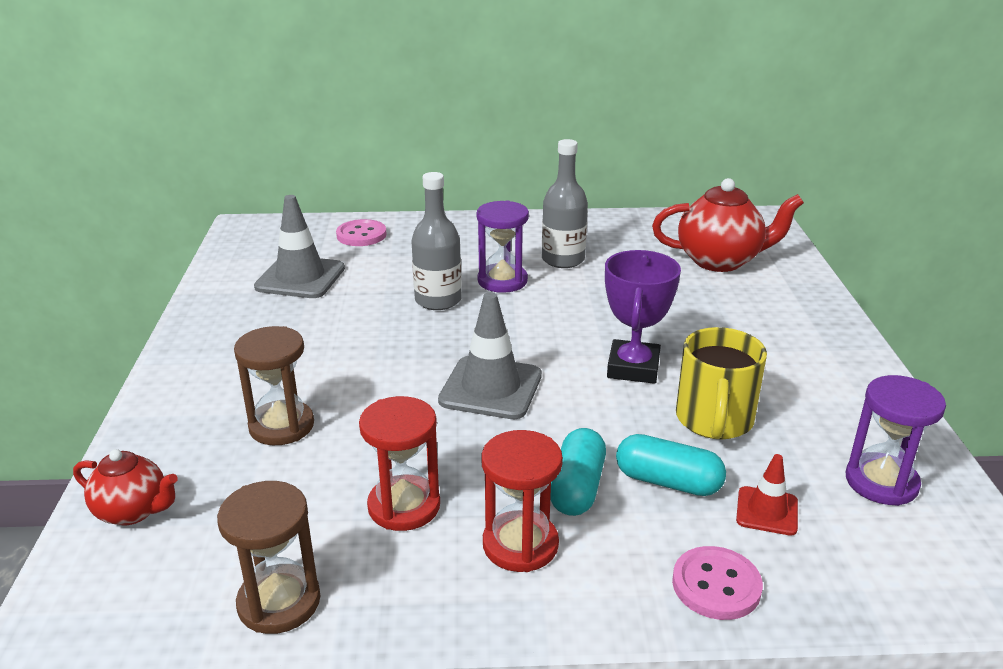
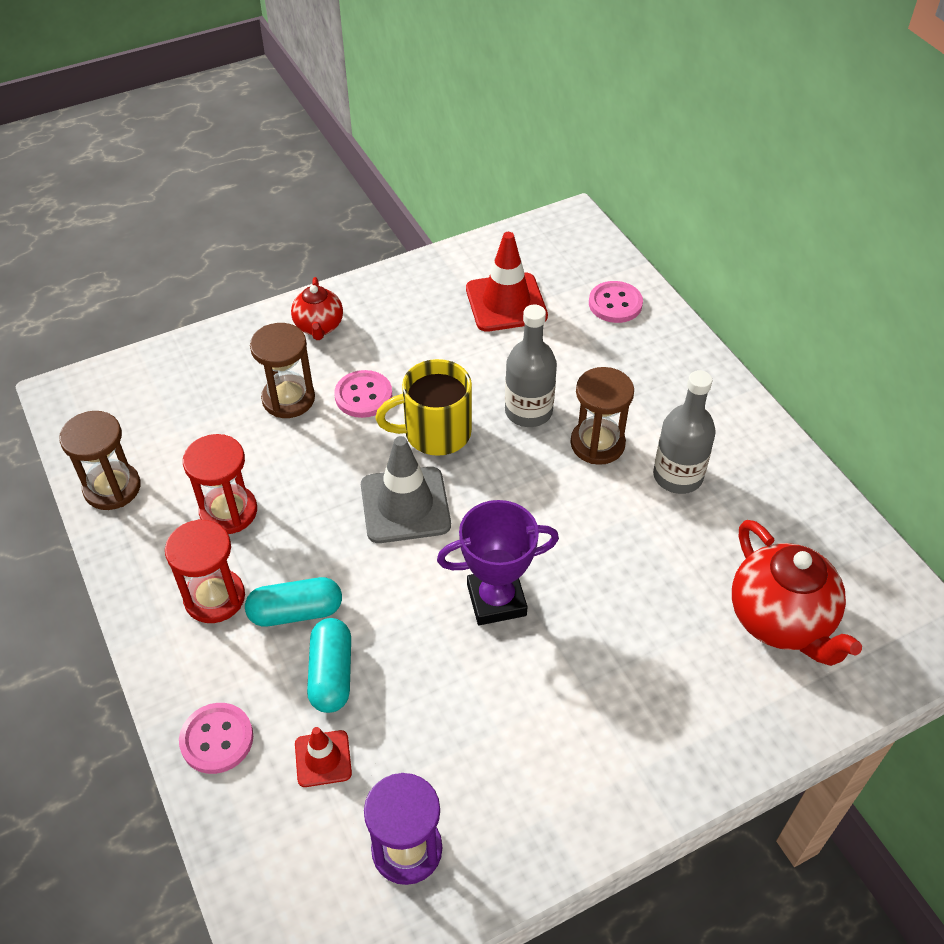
camera: 65 degrees right, 20 degrees up
(133, 511) = (165, 373): red teapot -> red teapot (319, 327)
(300, 278) = (506, 303): grey traffic cone -> red traffic cone
(329, 378) = (363, 396): none -> pink button
(502, 281) = (597, 444): purple hourglass -> brown hourglass
(714, 420) = (441, 688): yellow mug -> yellow mug (435, 433)

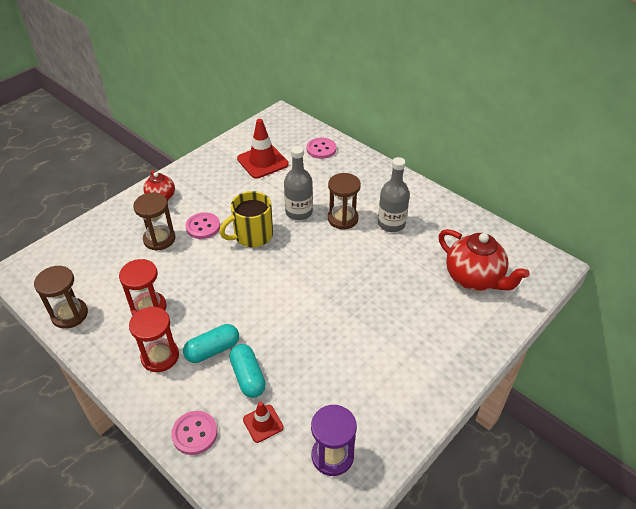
camera: 20 degrees left, 5 degrees down
(405, 505) = (251, 276): grey traffic cone -> none
(496, 600) = (324, 311): purple trophy -> none

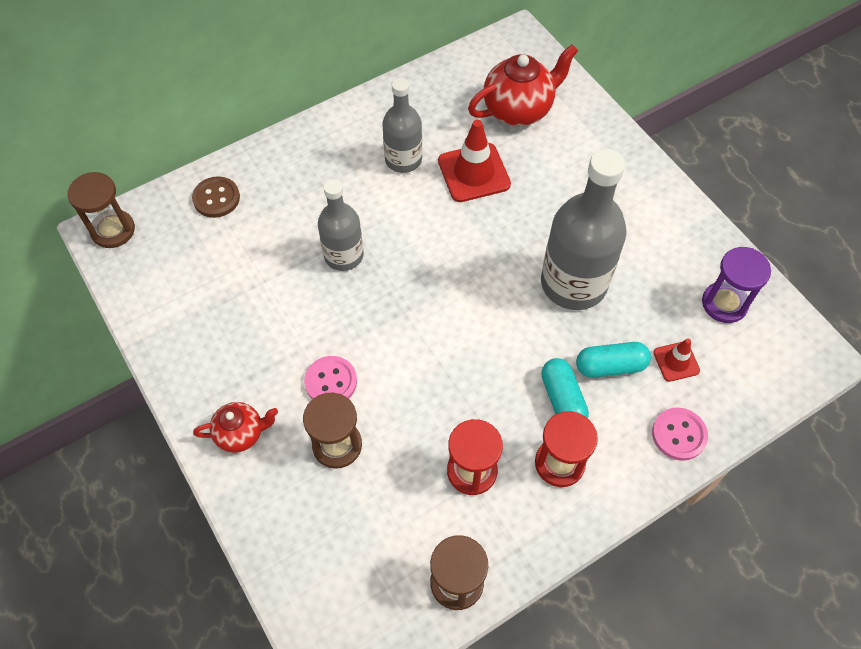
camera: 75 degrees left, 15 degrees up
(252, 235) = (371, 321): yellow mug -> none
(262, 162) = (212, 279): red traffic cone -> red traffic cone (474, 173)
(317, 341) = (573, 283): none -> grey bottle
(321, 149) = (216, 198): pink button -> brown button
(343, 219) = (375, 208): brown hourglass -> brown hourglass (113, 230)

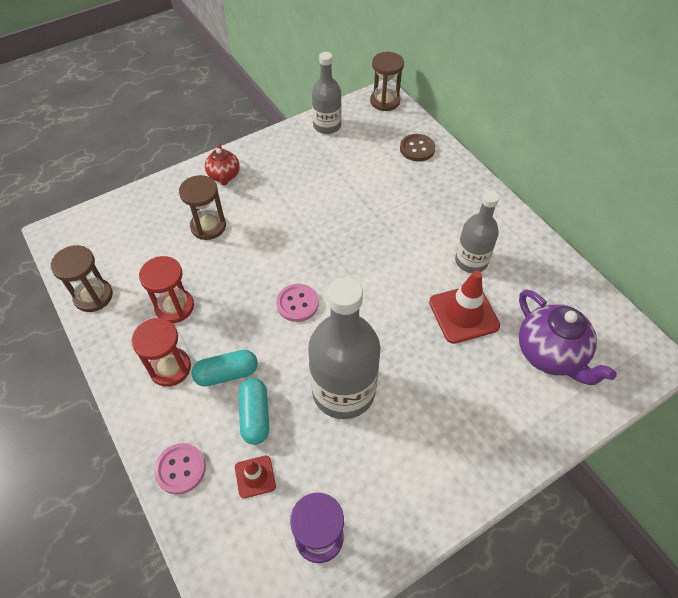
camera: 90 degrees right, 5 degrees down
(331, 382) = (258, 221): pink button -> pink button (297, 304)
(344, 255) = (368, 224): grey bottle -> grey bottle (327, 126)
(518, 110) = (550, 354): red teapot -> purple teapot

